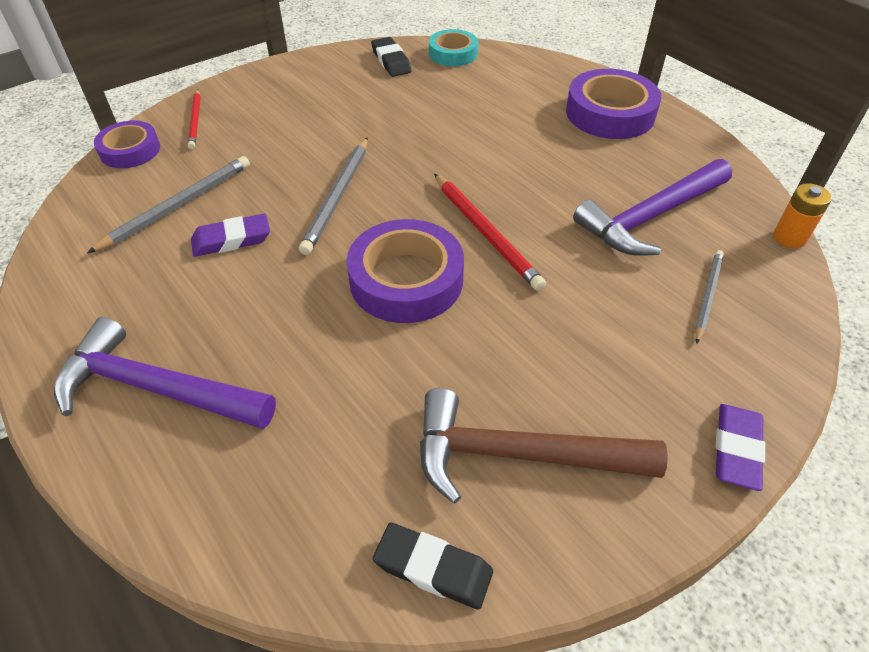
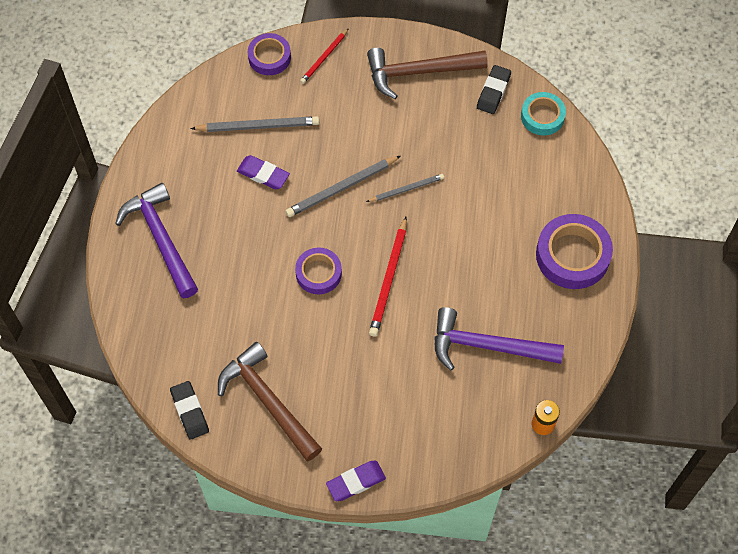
camera: 45 degrees right, 15 degrees up
(307, 83) = (419, 72): none -> brown hammer
(406, 279) = (318, 273): purple tape -> purple tape, size x0.62
(707, 296) = (448, 412): grey pencil -> grey pencil (406, 189)

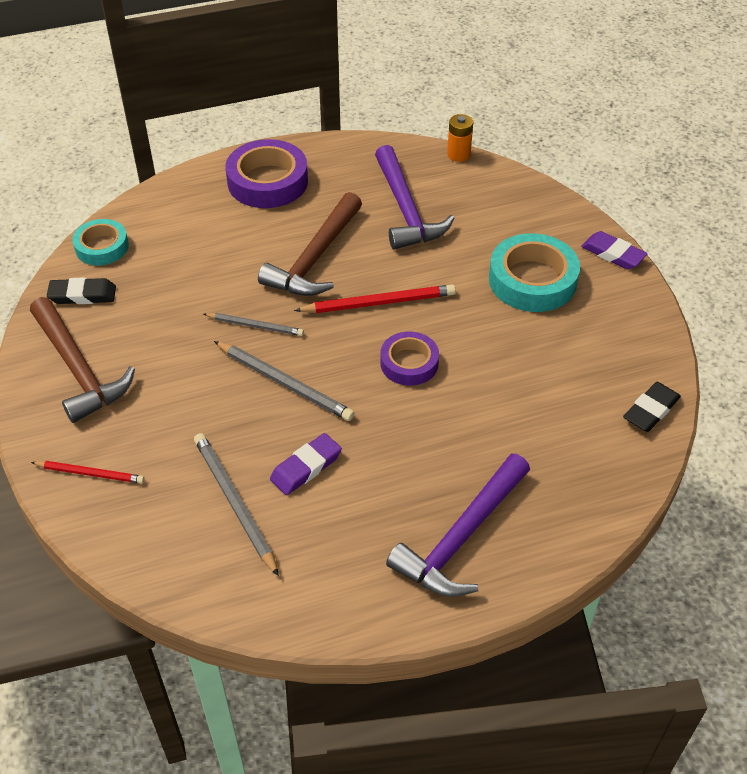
camera: 115 degrees left, 15 degrees down
(263, 174) = (306, 467): purple eraser -> purple eraser turned 45 degrees clockwise
(268, 402) = (587, 348): brown hammer -> brown hammer (315, 258)
(269, 57) = (112, 537): purple tape -> none
(357, 401) = (532, 280): none -> turquoise tape
(406, 189) = (255, 326): grey pencil -> grey pencil turned 150 degrees clockwise

